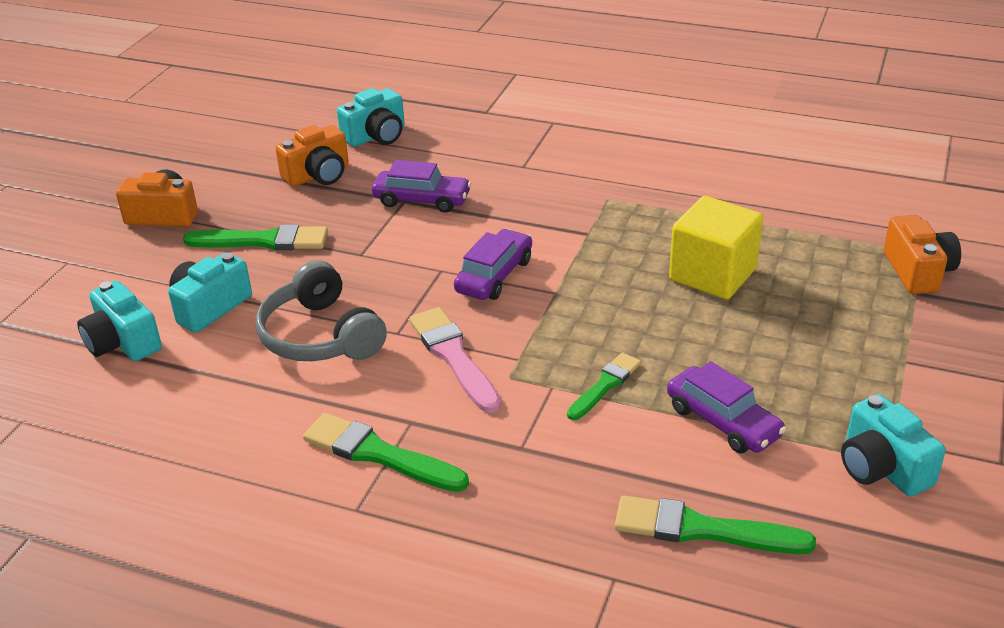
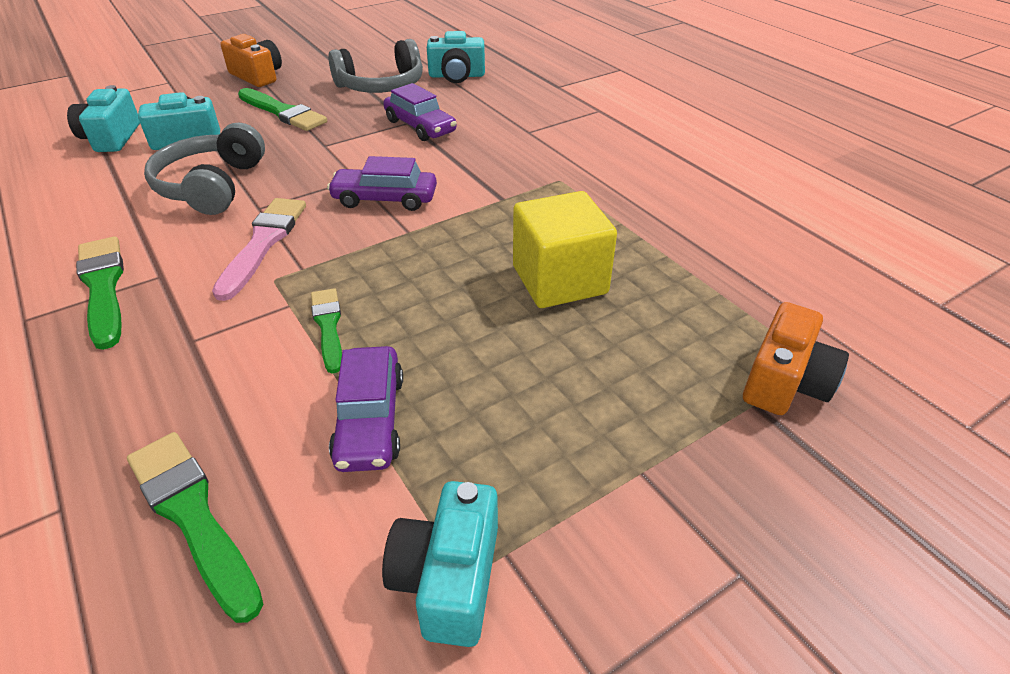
camera: 35 degrees right, 5 degrees up
(318, 175) = (381, 86): orange camera -> grey headphones
(494, 276) = (385, 199): purple car -> purple car turned 150 degrees counterclockwise
(605, 385) = (328, 326): green brush -> green brush turned 90 degrees counterclockwise

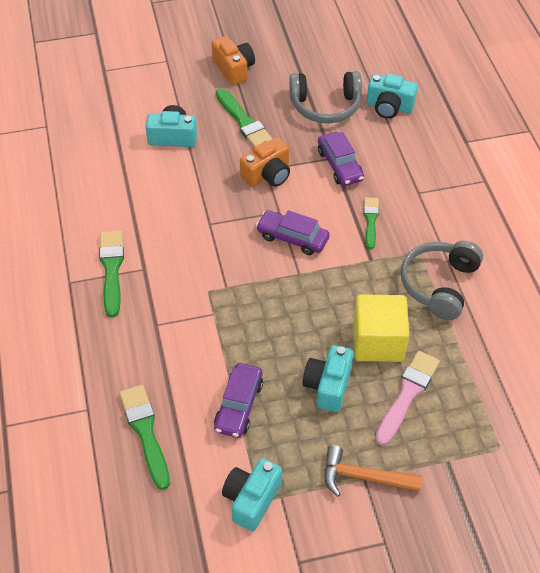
camera: 20 degrees right, 10 degrees up
(111, 138) = (123, 123): turquoise camera -> turquoise camera (328, 385)
(212, 186) = (183, 194): grey headphones -> grey headphones (439, 285)
(263, 243) = (207, 258): pink brush -> pink brush (407, 394)
(328, 326) = (231, 337): green brush -> green brush (370, 220)
(639, 469) = (364, 477): none -> orange hammer
(785, 382) = (473, 453): orange camera -> orange camera (267, 174)

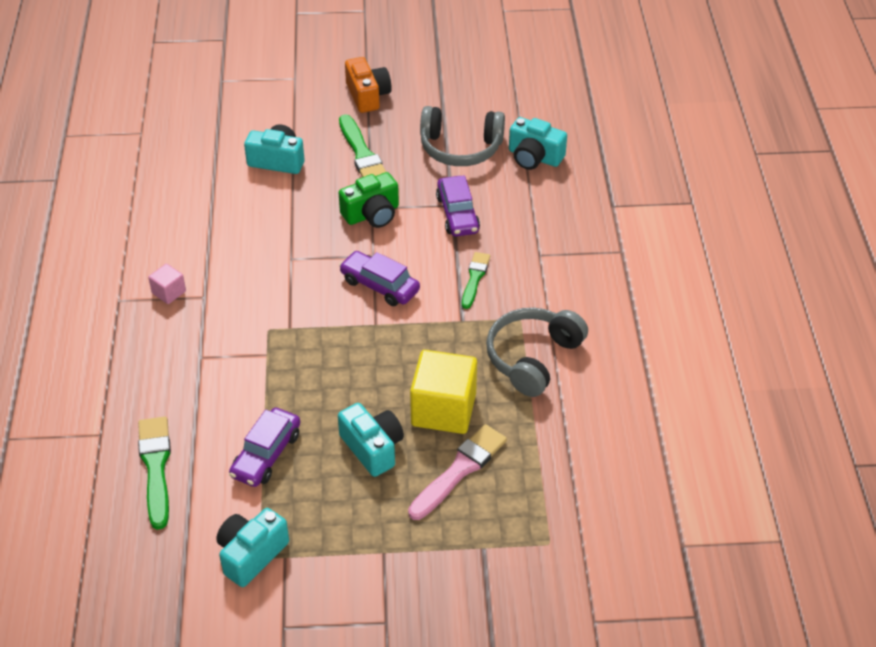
camera: 10 degrees right, 5 degrees down
(112, 269) = (169, 292): green brush -> pink cube
(267, 174) = (372, 214): orange camera -> green camera
(328, 385) = (372, 448): turquoise camera -> turquoise camera turned 120 degrees clockwise
(364, 477) = (383, 550): orange hammer -> none

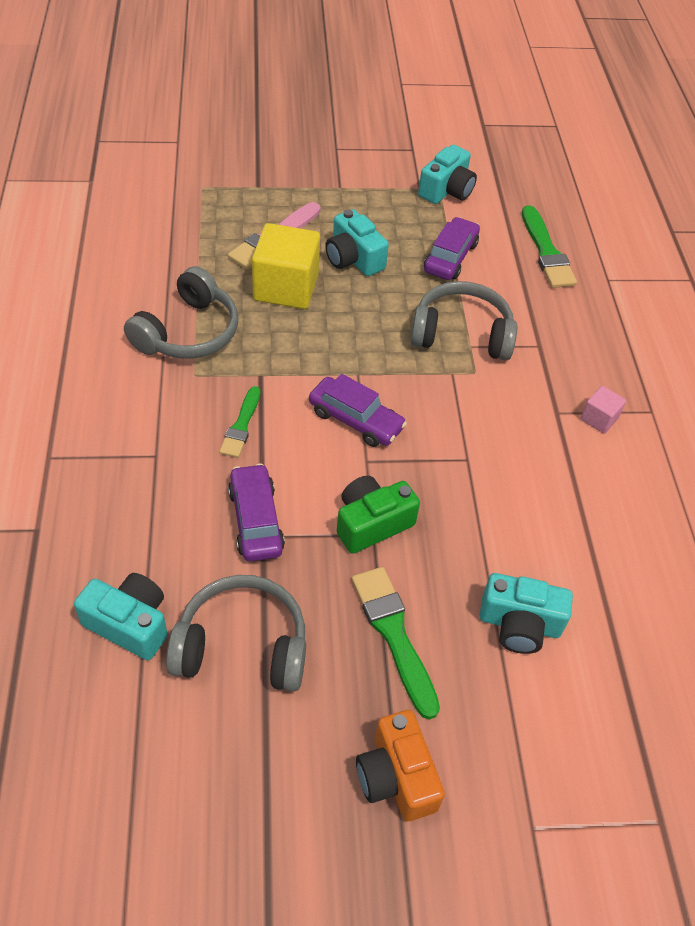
camera: 175 degrees right, 5 degrees up
(273, 366) = (461, 334): none -> grey headphones

